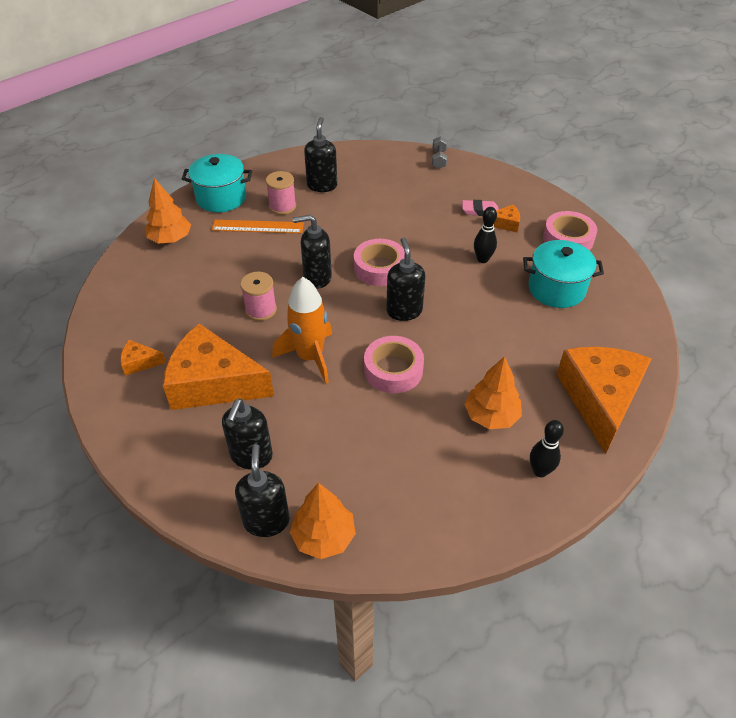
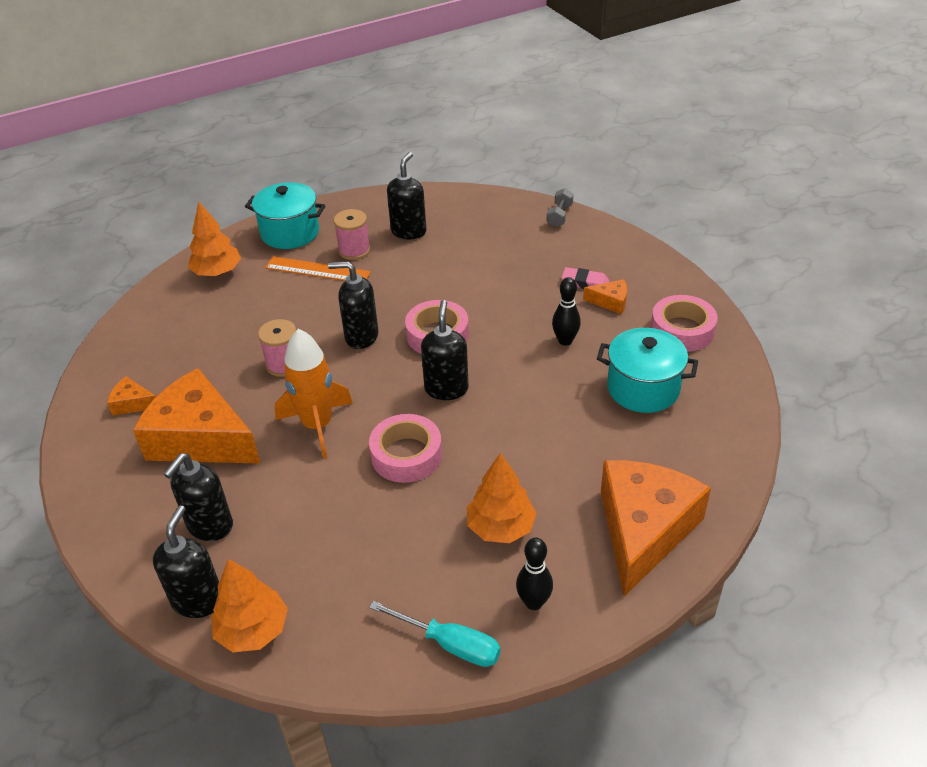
camera: 15 degrees right, 5 degrees down
(488, 517) = (450, 644): none -> turquoise screwdriver

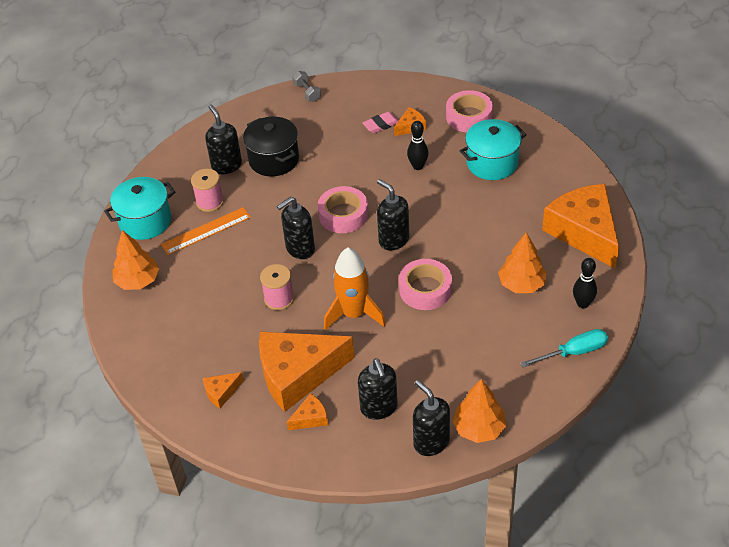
camera: 45 degrees left, 5 degrees up
(152, 484) = (310, 418): none -> orange cheese
(451, 251) = (274, 159): none -> black pot

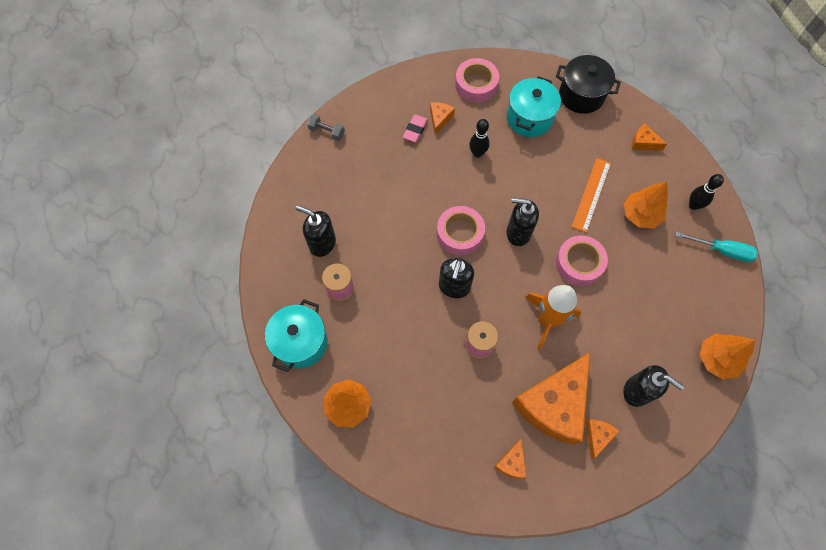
camera: 40 degrees left, 20 degrees up
(206, 231) = (362, 318): orange ruler -> orange ruler (591, 194)
(274, 159) = (357, 214): black pot -> black pot (581, 95)
(431, 442) = (696, 394): black soap dispenser -> none
(574, 352) = (722, 250): turquoise screwdriver -> turquoise screwdriver turned 75 degrees clockwise
(584, 232) = (643, 142): orange cheese -> orange cheese, size x0.42

